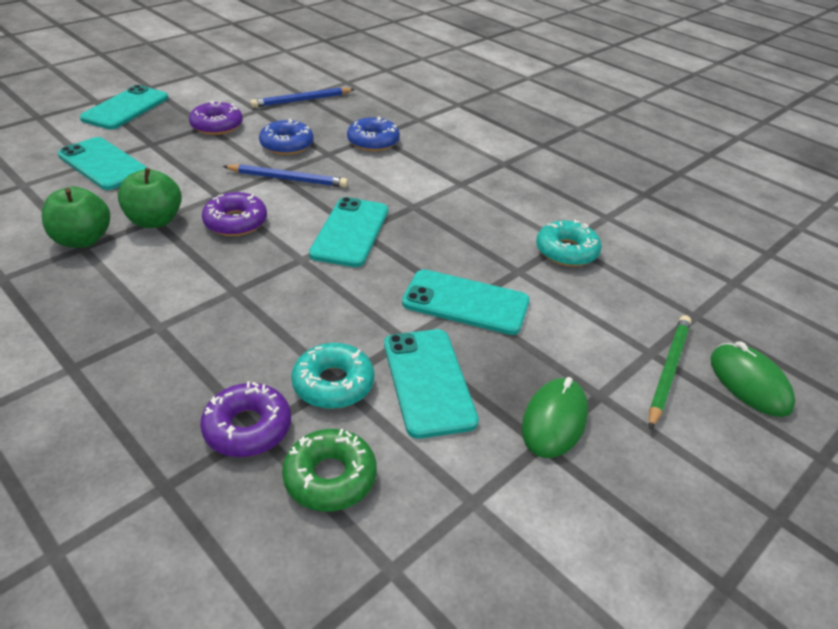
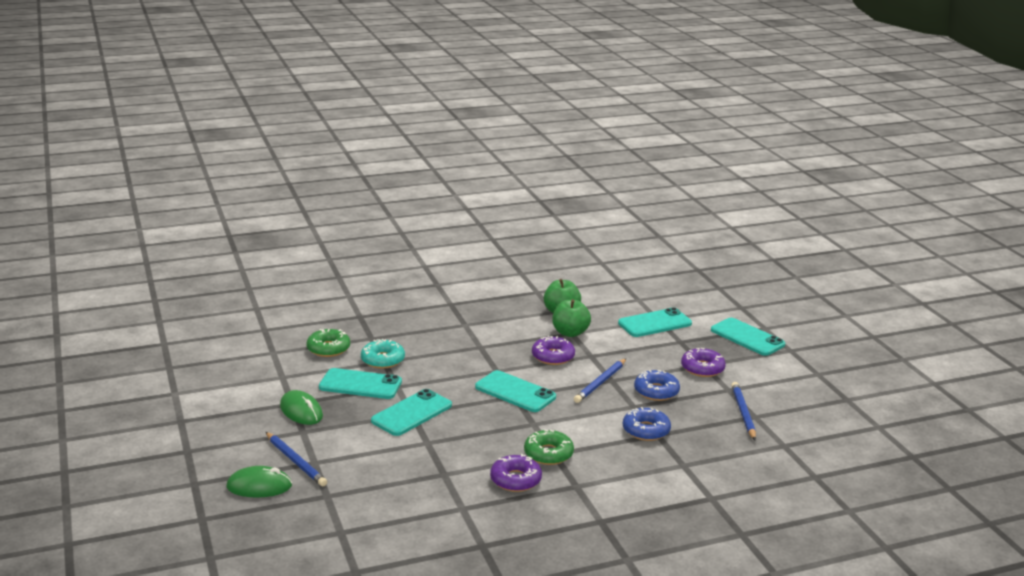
camera: 115 degrees right, 15 degrees down
(247, 428) = (374, 336): purple donut -> purple donut (515, 480)
(465, 186) = (548, 454): none -> green donut
(566, 251) = (433, 470): turquoise donut -> none
(668, 371) = (295, 461): green pencil -> blue pencil

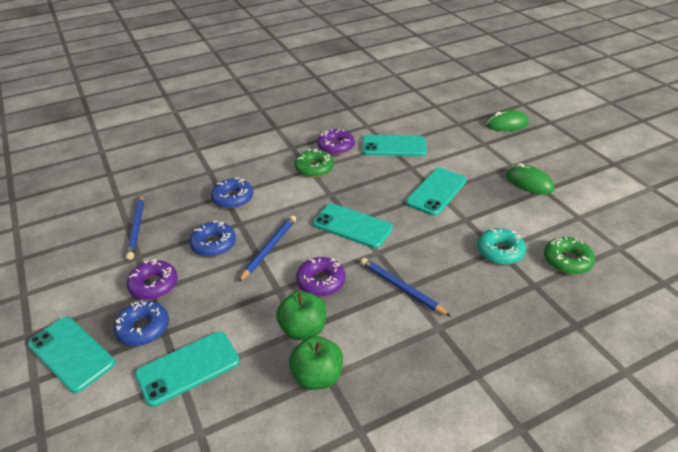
camera: 175 degrees right, 15 degrees up
(295, 461) = (497, 142): blue pencil -> blue pencil (402, 288)
(360, 384) = (500, 217): turquoise phone -> turquoise phone (394, 146)
(698, 345) = (143, 328): none -> blue donut

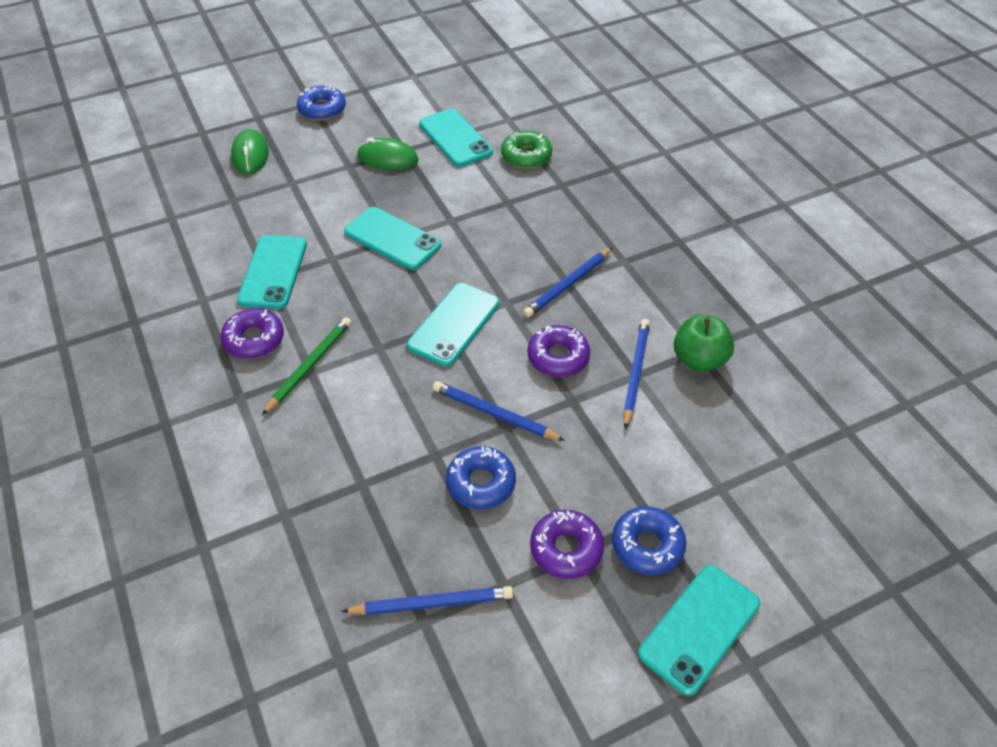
camera: 90 degrees left, 10 degrees up
(188, 368) = (704, 482): turquoise phone -> turquoise phone (455, 138)
(233, 198) = (371, 470): blue donut -> blue donut (322, 109)
(303, 329) = (635, 373): green apple -> blue pencil
(314, 168) = (309, 366): green donut -> green pencil
(500, 251) = (510, 200): turquoise donut -> none
(529, 182) = (387, 158): green mouse -> green mouse turned 60 degrees clockwise

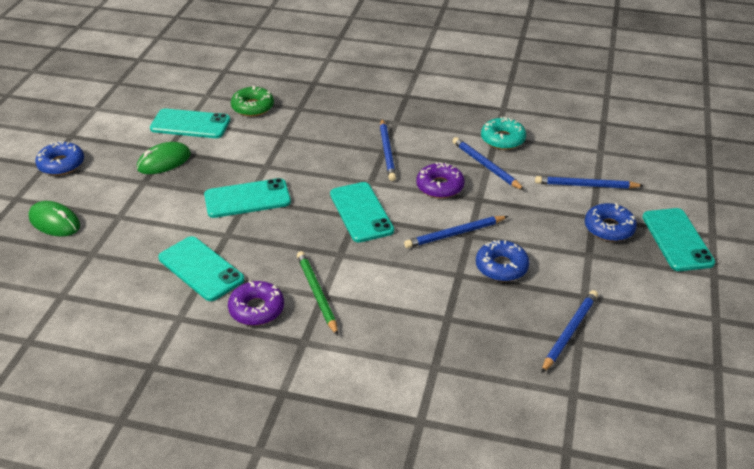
camera: 50 degrees left, 10 degrees down
(566, 549) = (582, 259): purple donut -> none
(699, 359) = (502, 139): green apple -> turquoise donut
(702, 480) = (586, 185): none -> blue pencil

